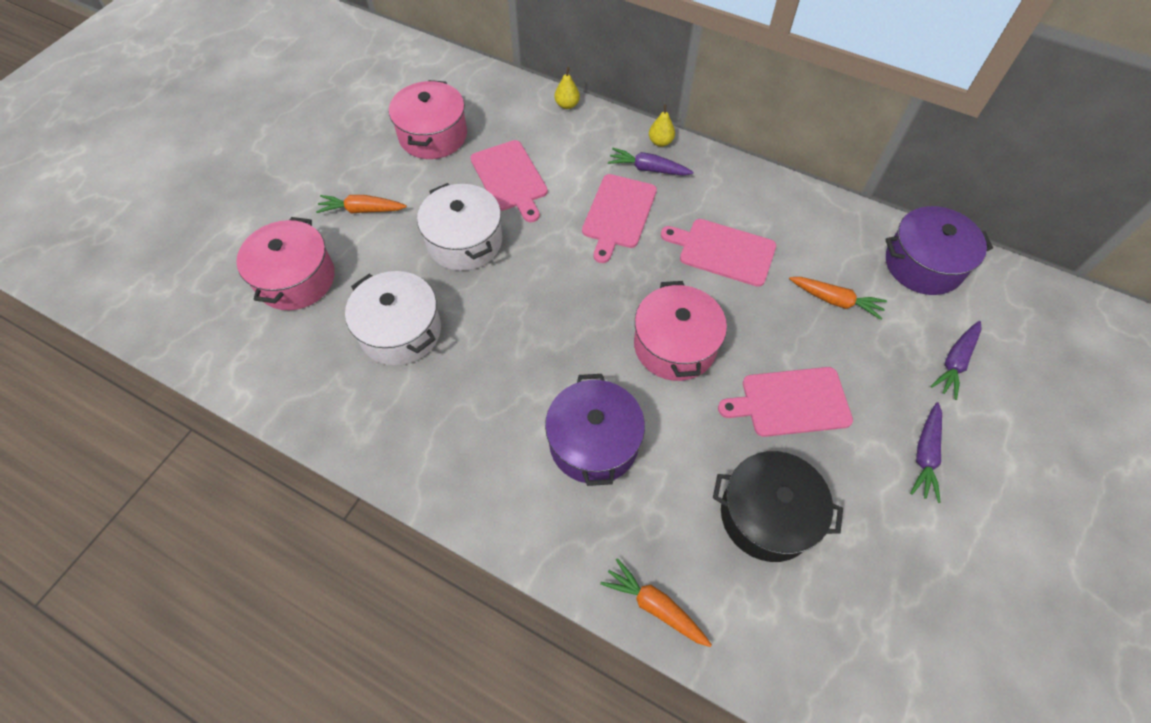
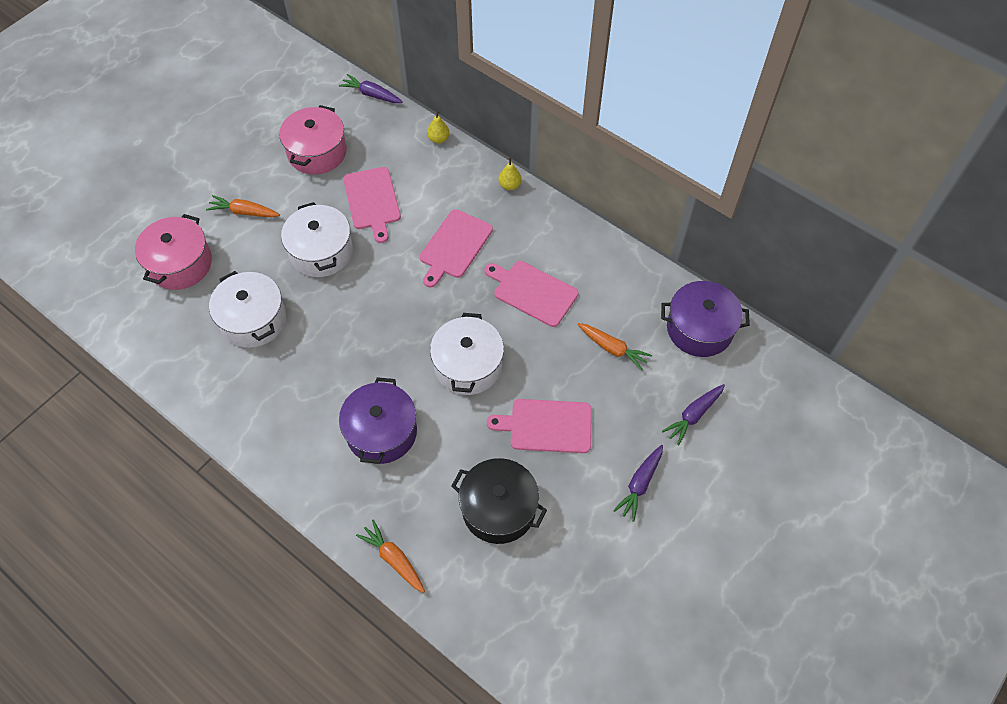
camera: 10 degrees right, 0 degrees up
(648, 169) = (491, 209): purple carrot -> purple carrot (372, 95)
(674, 345) = (468, 365): pink pot -> white pot

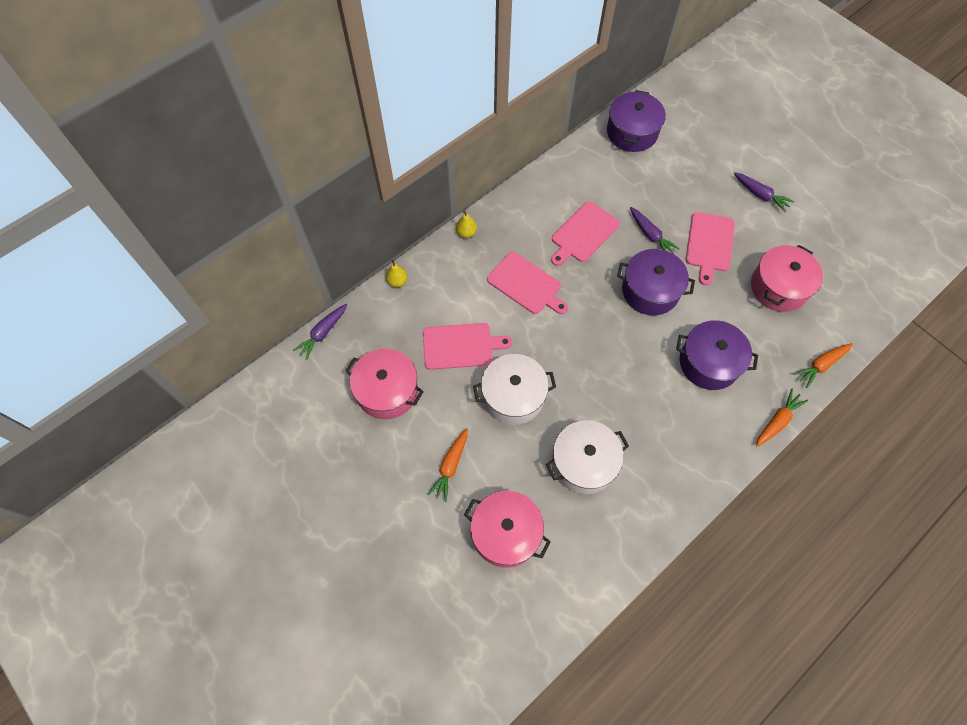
camera: 80 degrees left, 5 degrees up
(468, 365) = (650, 291): white pot -> purple pot
(499, 508) = (779, 287): black pot -> pink pot
(612, 348) = (644, 189): orange carrot -> orange carrot (777, 421)
(693, 415) = (705, 152): purple carrot -> purple carrot (650, 235)

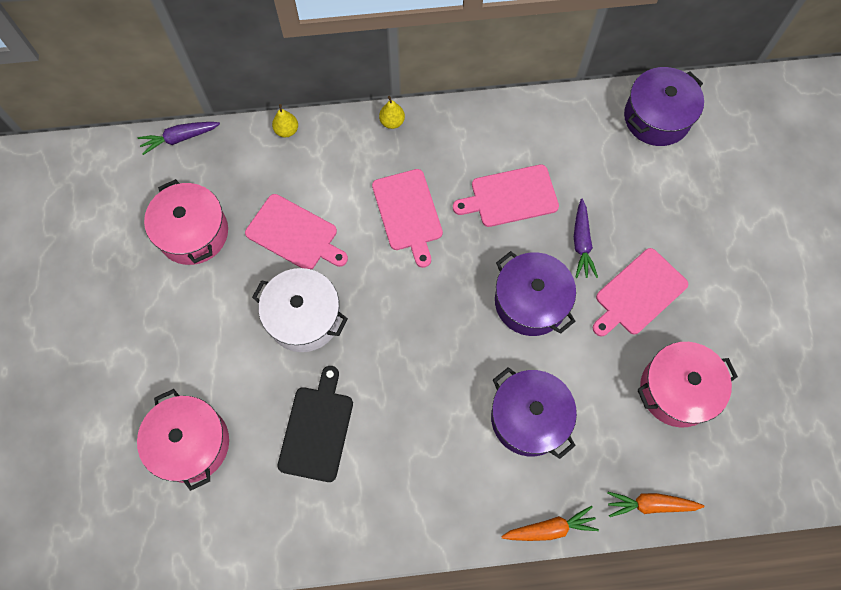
camera: 35 degrees right, 5 degrees up
(450, 466) = (192, 344): orange carrot -> none
(583, 463) = (317, 429): white pot -> black cutting board
(760, 195) = (745, 275): purple carrot -> none

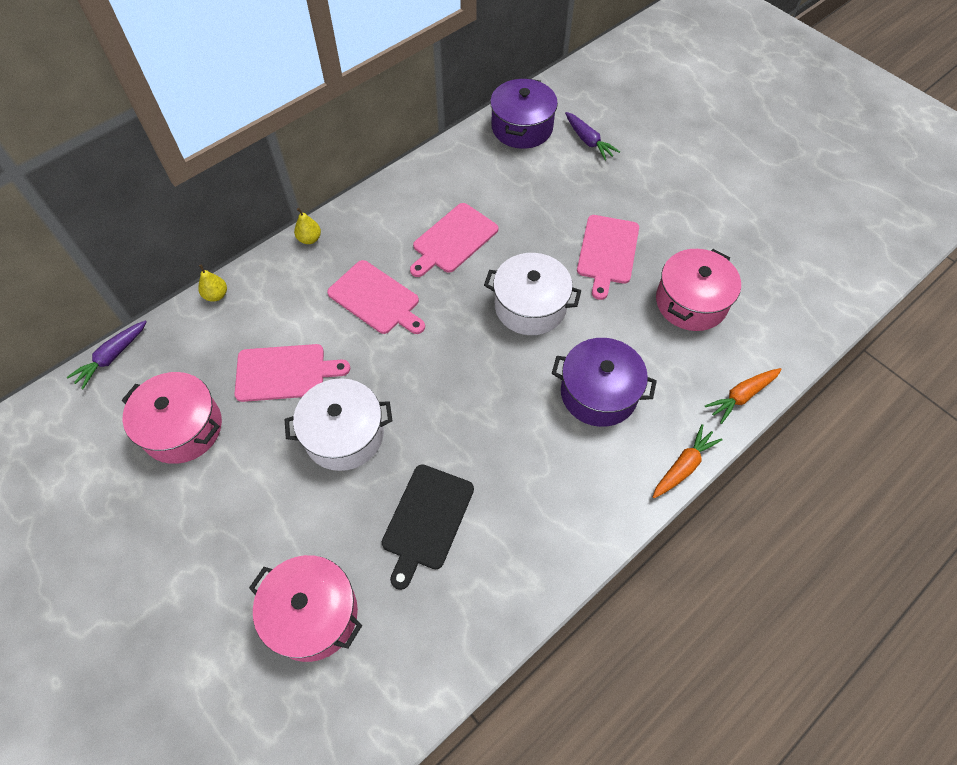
camera: 35 degrees left, 10 degrees down
(317, 429) = (426, 520): black cutting board -> black cutting board turned 135 degrees counterclockwise
(530, 302) = (530, 306): purple pot -> white pot
(581, 243) = (535, 241): purple carrot -> purple carrot (588, 141)

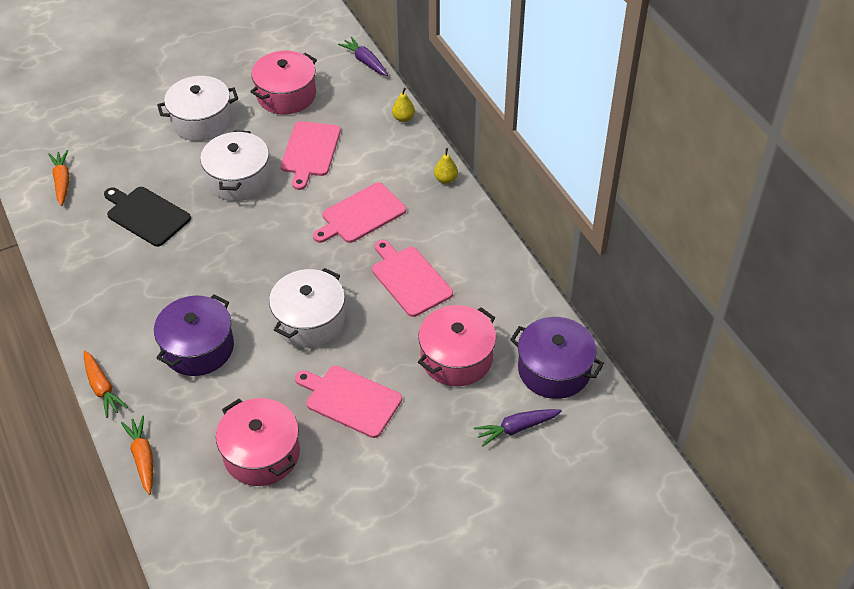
camera: 105 degrees right, 10 degrees down
(243, 515) = (202, 121): none -> white pot
(313, 614) = (114, 149): pink pot -> pink pot (456, 358)
(389, 661) = (62, 181): none -> orange carrot

